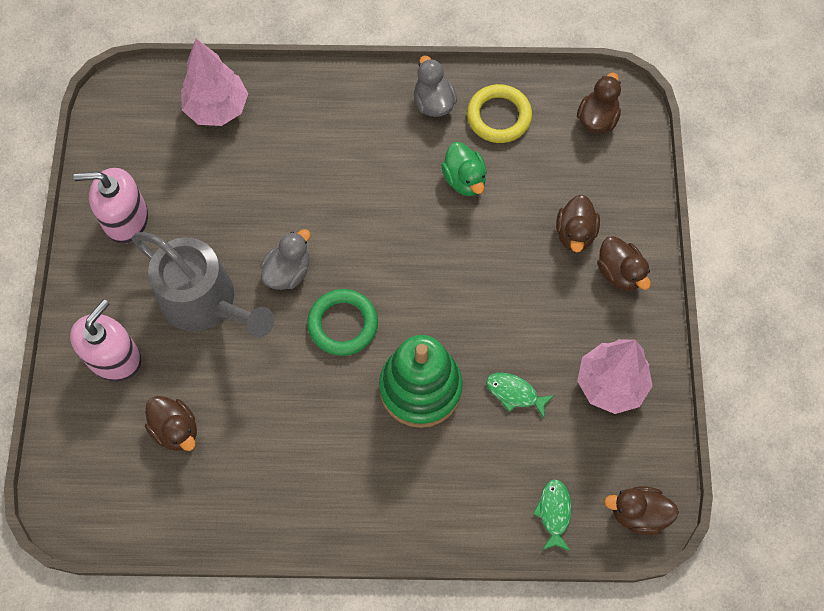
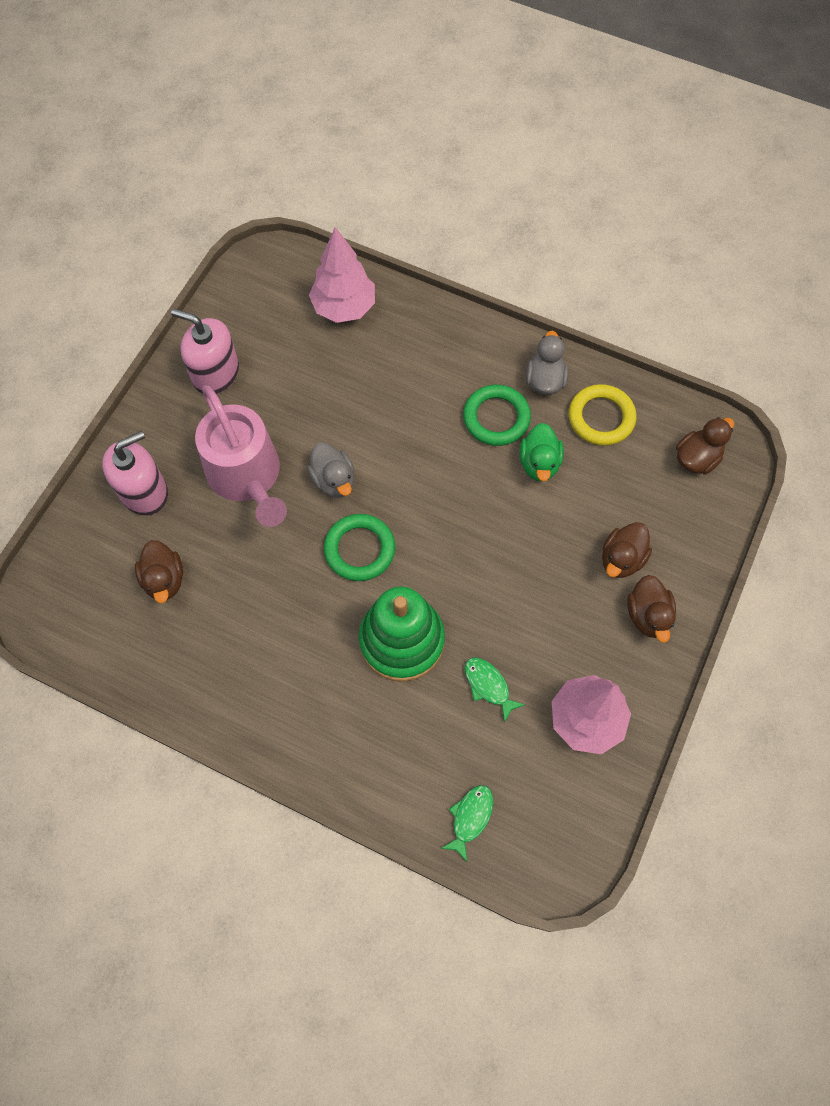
camera: 25 degrees right, 0 degrees up
(205, 302) = (247, 476): grey watering can -> pink watering can
(288, 272) = (333, 480): grey duck -> grey duck turned 90 degrees clockwise
(407, 154) = (496, 418): none -> green ring
(638, 514) = (552, 858): brown duck -> none

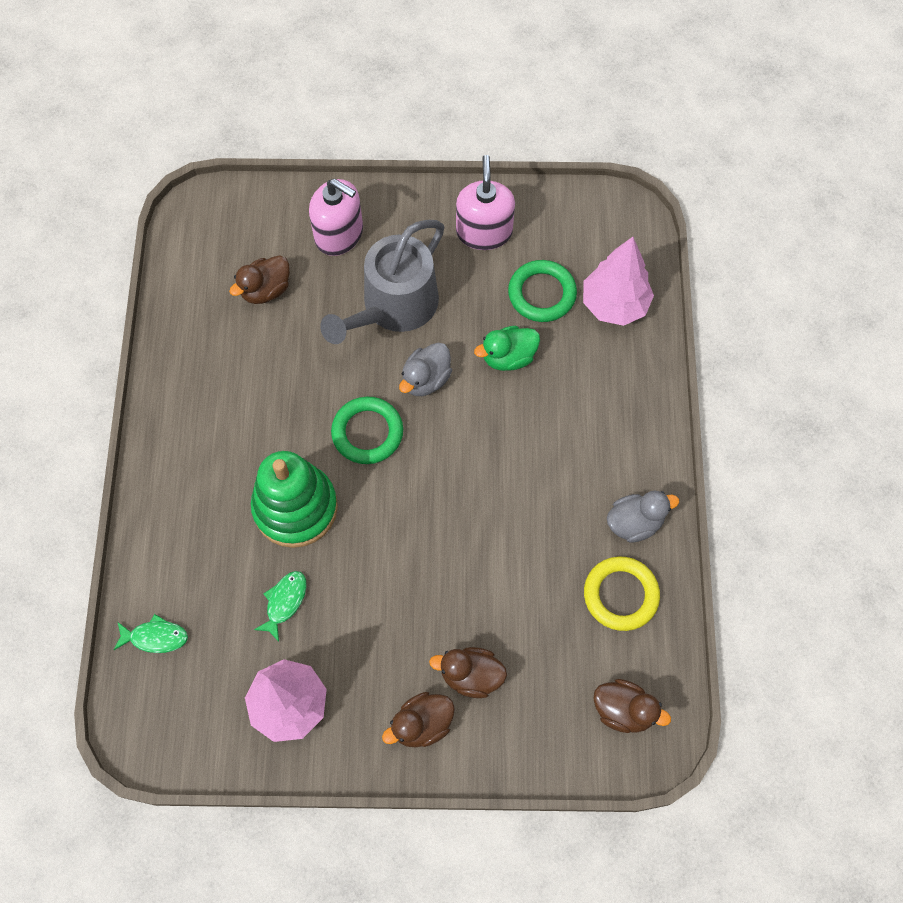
camera: 65 degrees right, 0 degrees up
(247, 476) = (394, 306): pink watering can -> grey watering can
(496, 418) = (566, 494): green ring -> green ring (542, 294)
(539, 463) = (537, 555): green duck -> green duck (508, 357)

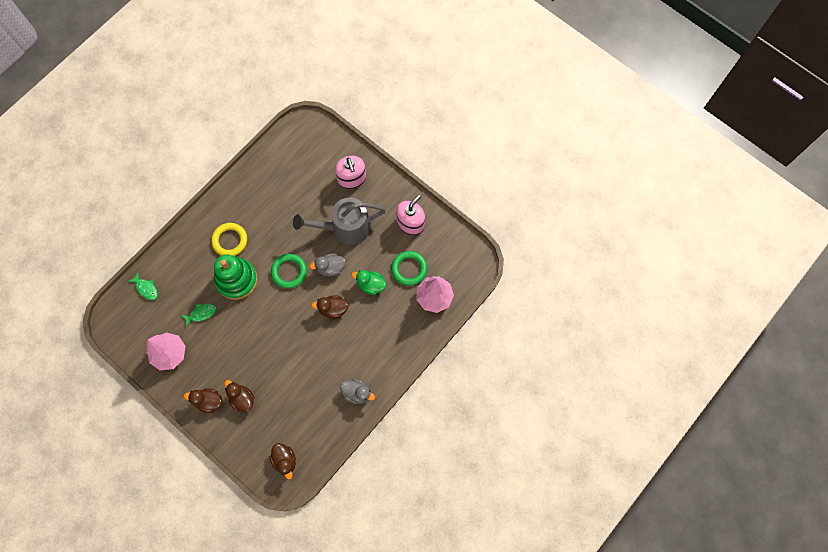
camera: 40 degrees right, 5 degrees up
(266, 290) = (302, 180): brown duck -> brown duck (333, 309)
(620, 595) = (325, 416): yellow ring -> yellow ring (230, 240)

